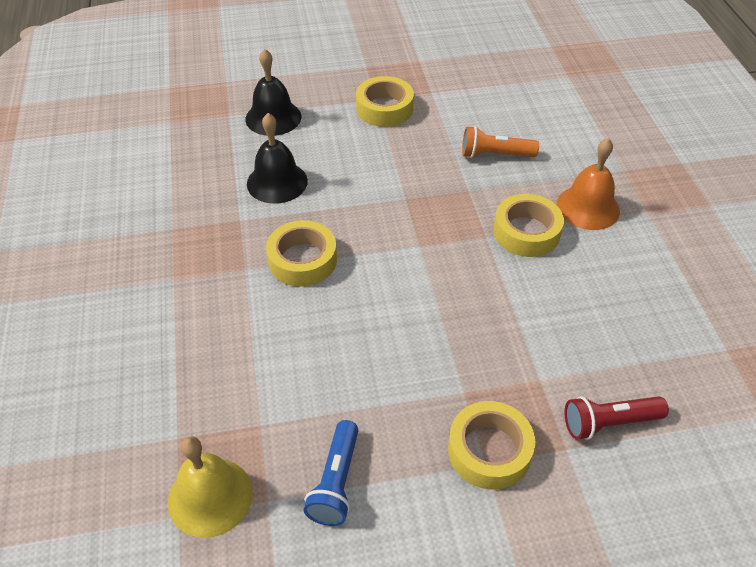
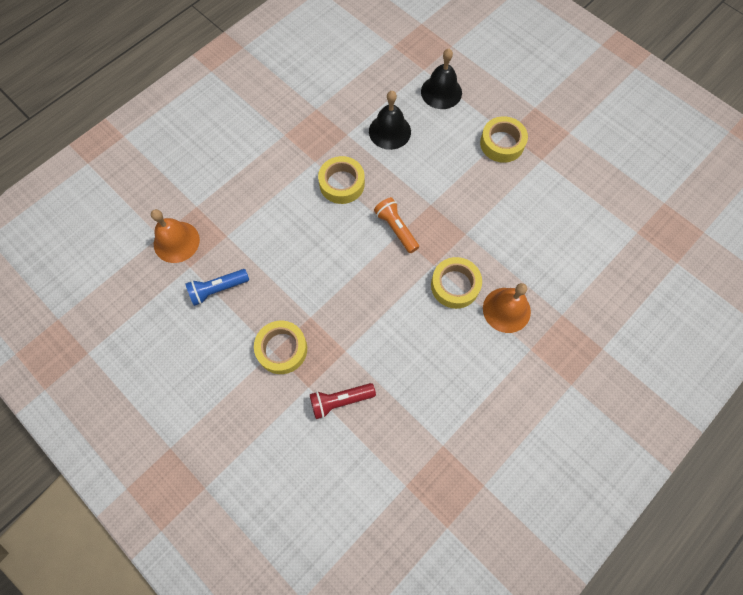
camera: 55 degrees right, 20 degrees up
(210, 496) = (176, 242): yellow bell -> orange bell
(494, 155) = (511, 230): orange flashlight -> orange flashlight (396, 229)
(609, 423) = (340, 401): red flashlight -> red flashlight turned 60 degrees counterclockwise

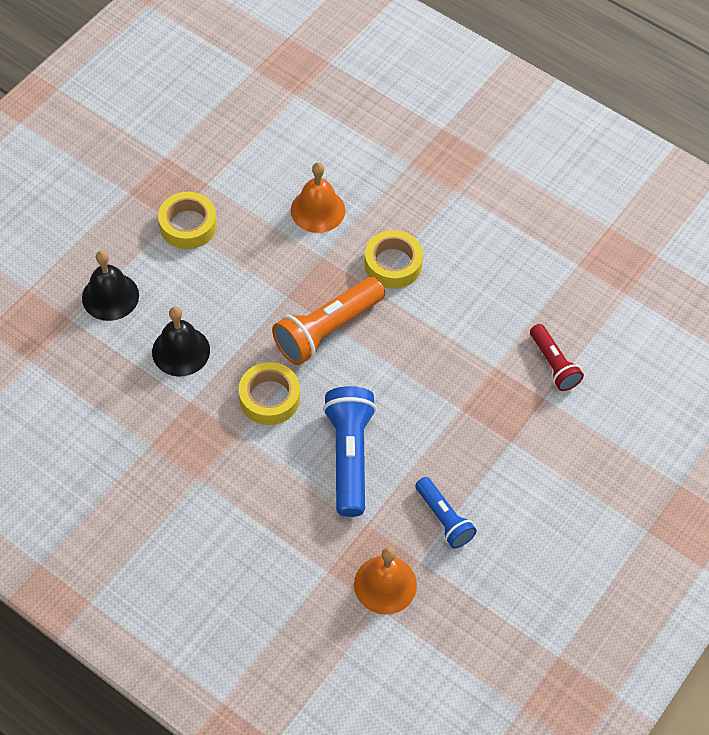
camera: 100 degrees left, 10 degrees down
(282, 349) = (506, 433): yellow tape -> none
(283, 231) = (349, 456): none -> blue flashlight
(396, 229) = (327, 330): orange flashlight -> orange flashlight, size x1.66
(506, 310) = (414, 213): orange bell -> orange bell (318, 210)

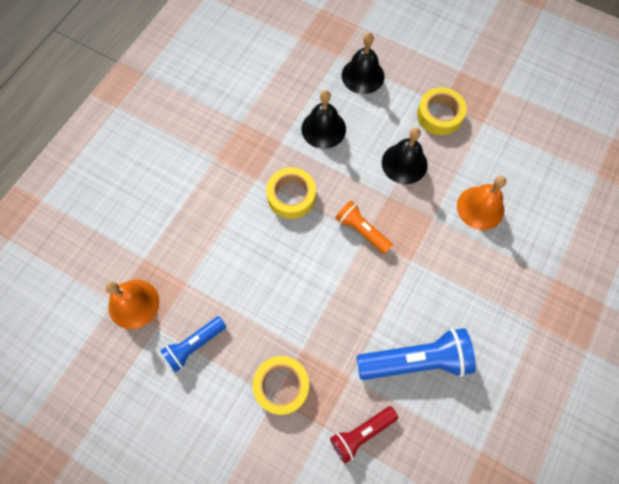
camera: 85 degrees right, 10 degrees up
(247, 273) = (404, 163): none -> black bell
(327, 330) = (361, 230): orange flashlight -> orange flashlight, size x0.60
(349, 456) = (246, 262): blue flashlight -> blue flashlight (416, 360)
(393, 264) = (439, 276): yellow tape -> yellow tape (281, 386)

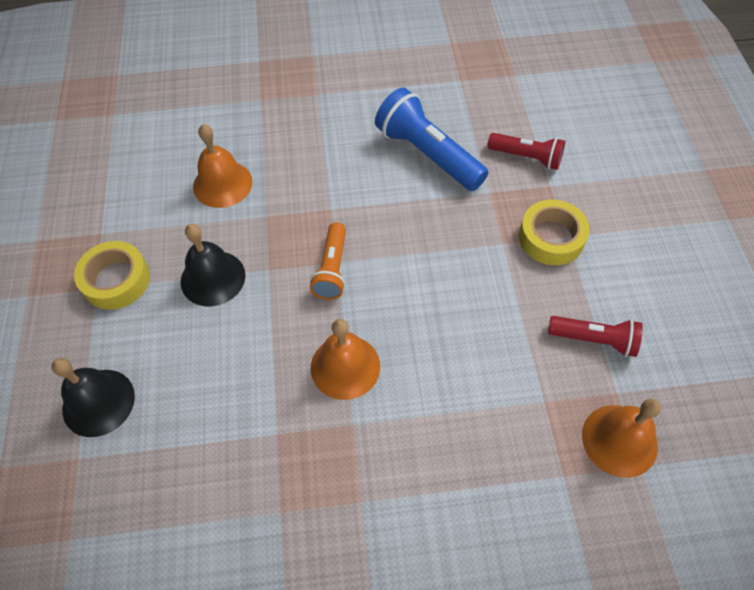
camera: 125 degrees left, 10 degrees down
(194, 345) = (594, 339): blue flashlight -> red flashlight
(291, 196) = (345, 366): yellow tape -> orange bell
(323, 129) = (220, 395): black bell -> none

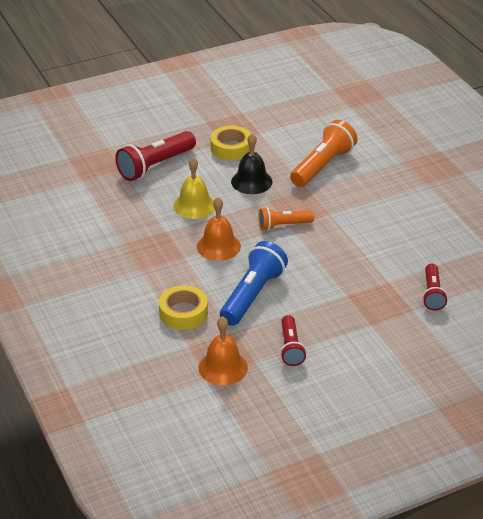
camera: 70 degrees right, 20 degrees down
(98, 402) = (155, 166): black bell -> red flashlight
(222, 184) = (322, 165): orange bell -> orange flashlight
(232, 372) = (194, 205): none -> yellow bell
(427, 154) = (404, 246): blue flashlight -> blue flashlight (252, 295)
(551, 238) = (364, 316): yellow tape -> yellow tape (183, 313)

